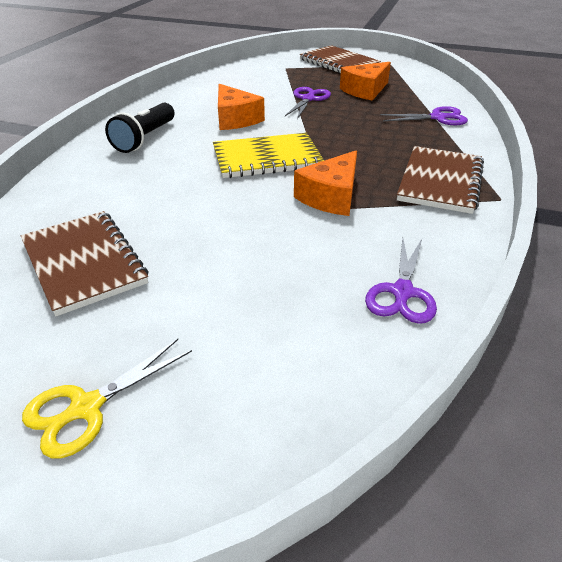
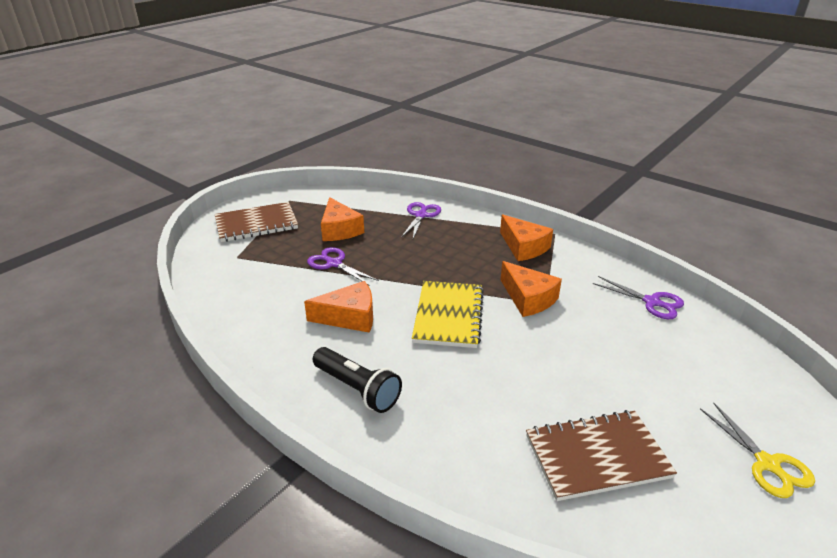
camera: 70 degrees left, 5 degrees down
(440, 181) = (523, 247): brown notebook -> orange cheese

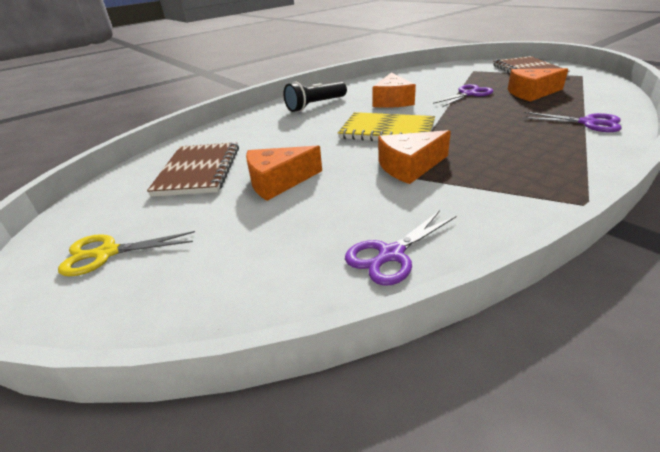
camera: 105 degrees right, 0 degrees up
(523, 247) = (531, 176): orange cheese -> orange cheese (278, 182)

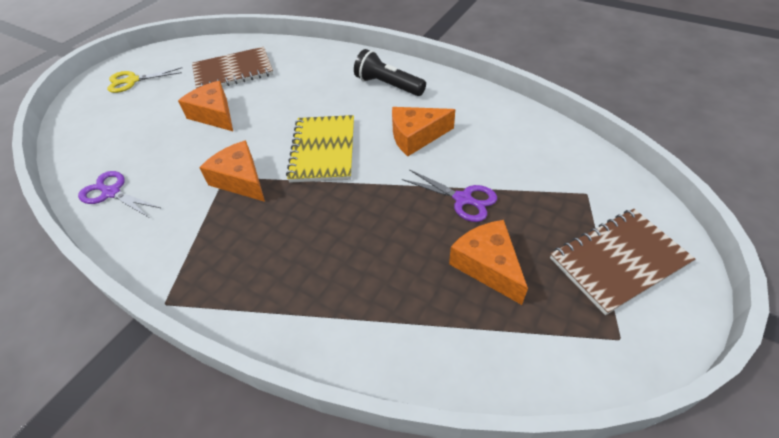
camera: 70 degrees right, 15 degrees up
(107, 253) = (132, 81): yellow scissors -> yellow scissors turned 75 degrees counterclockwise
(588, 123) = (371, 323): purple scissors -> none

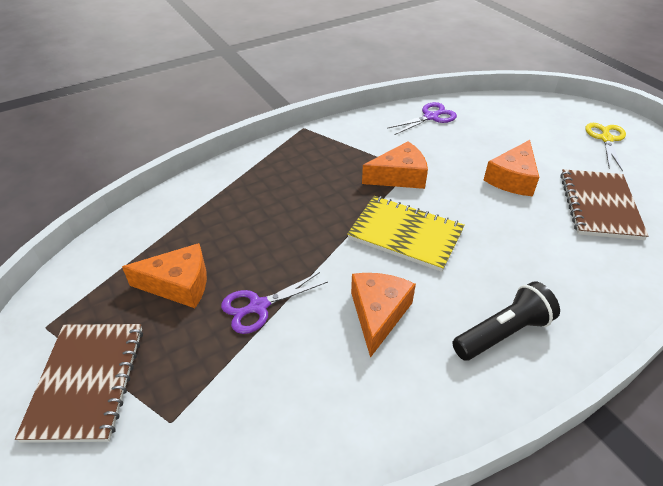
camera: 115 degrees right, 5 degrees down
(214, 115) = (512, 178): orange cheese -> orange cheese turned 135 degrees clockwise

